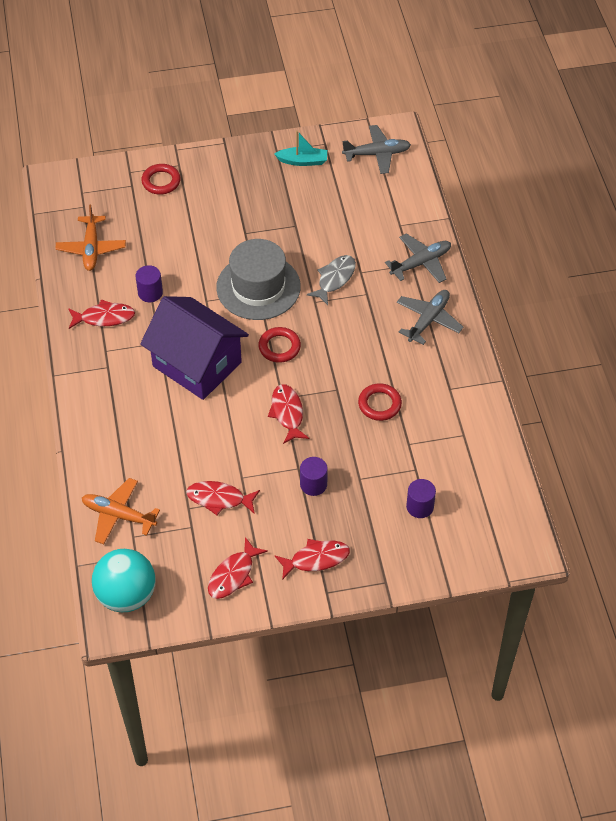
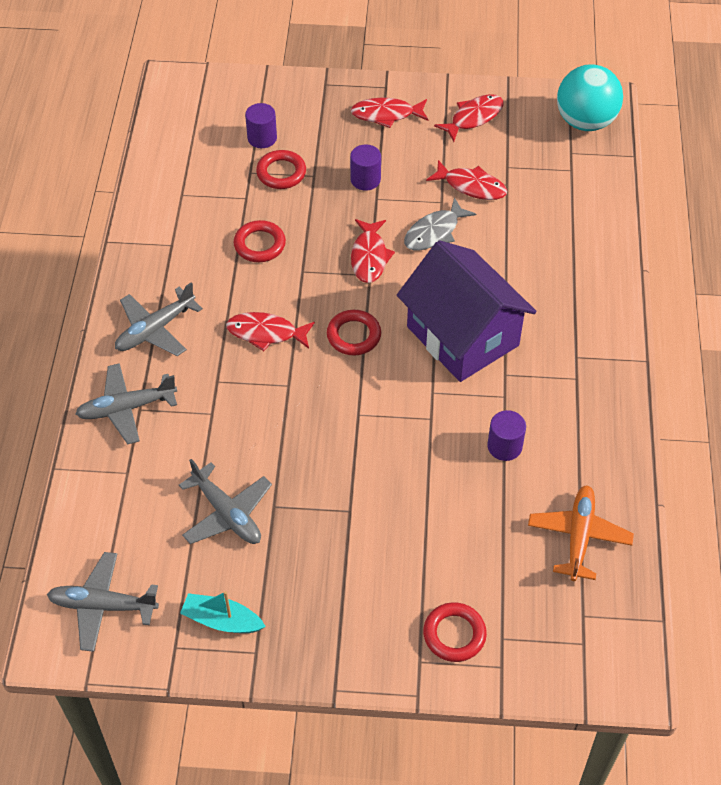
camera: 165 degrees left, 0 degrees up
(104, 317) = (572, 424): red fish -> red fish (266, 333)
(118, 515) = (584, 192): orange plane -> none
(258, 287) = (356, 422): grey hat -> none
(323, 215) = (227, 514): none -> grey plane
(335, 279) = (250, 411): grey fish -> grey fish (434, 232)
(388, 475) = (281, 173): none -> red ring

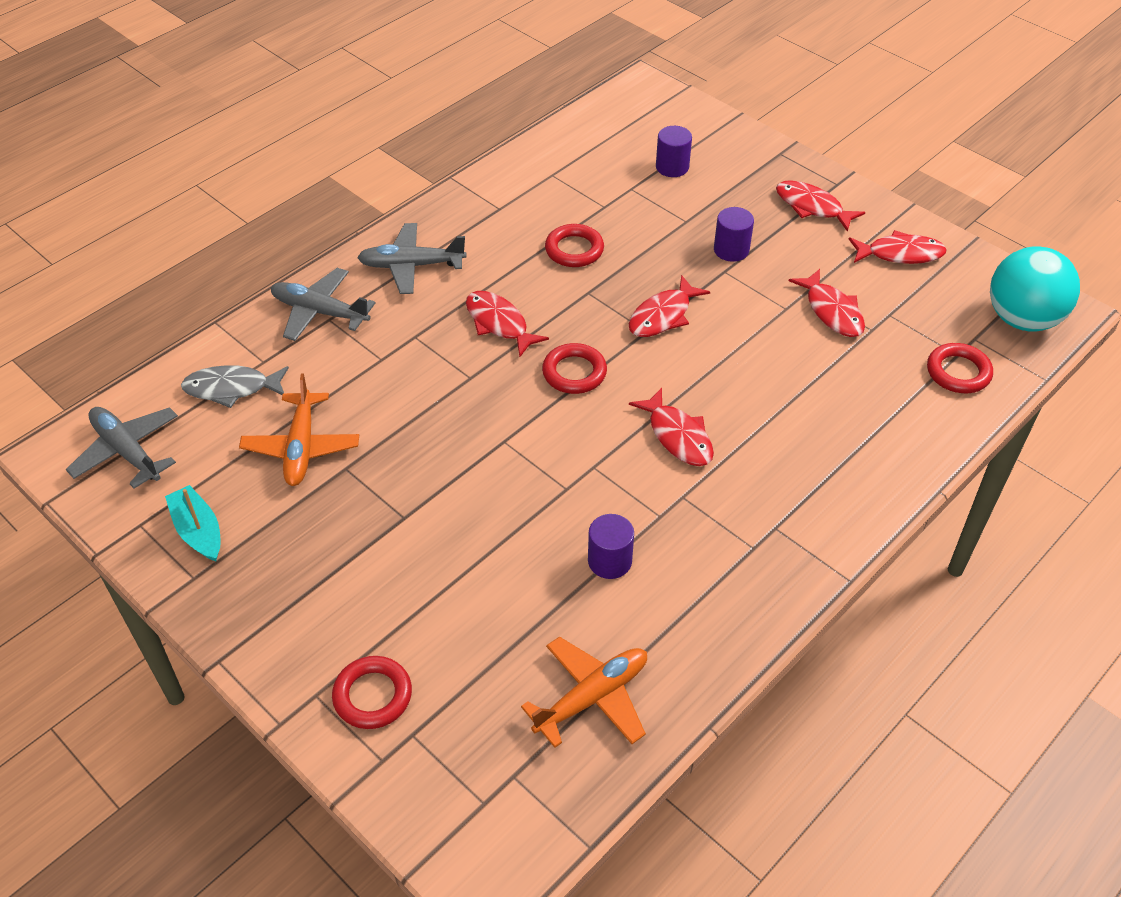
camera: 40 degrees right, 5 degrees down
(227, 514) = (301, 447): grey plane -> orange plane
(281, 173) = (658, 203): red ring -> red ring (958, 372)
(434, 232) = (750, 330): grey fish -> grey fish (231, 388)
(462, 336) = (678, 436): purple house -> red fish

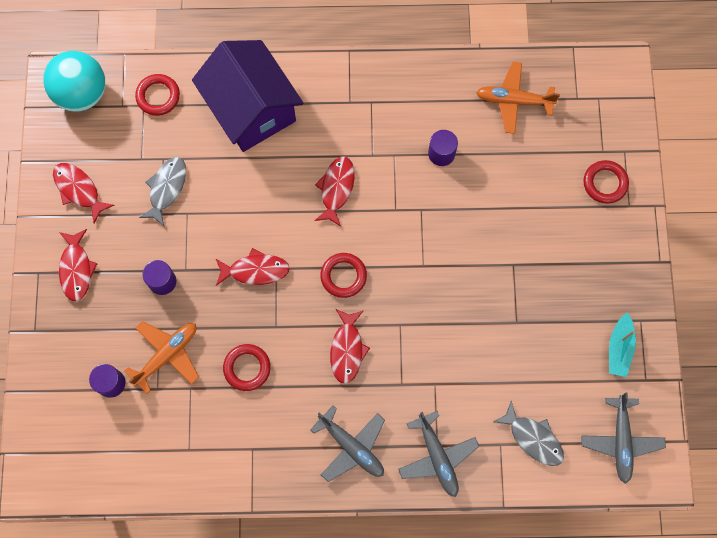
camera: 135 degrees left, 25 degrees up
(301, 447) = (528, 357): orange plane -> orange plane (167, 355)
(832, 311) = (166, 188): red fish -> grey fish
(859, 435) = (252, 109): none -> purple house

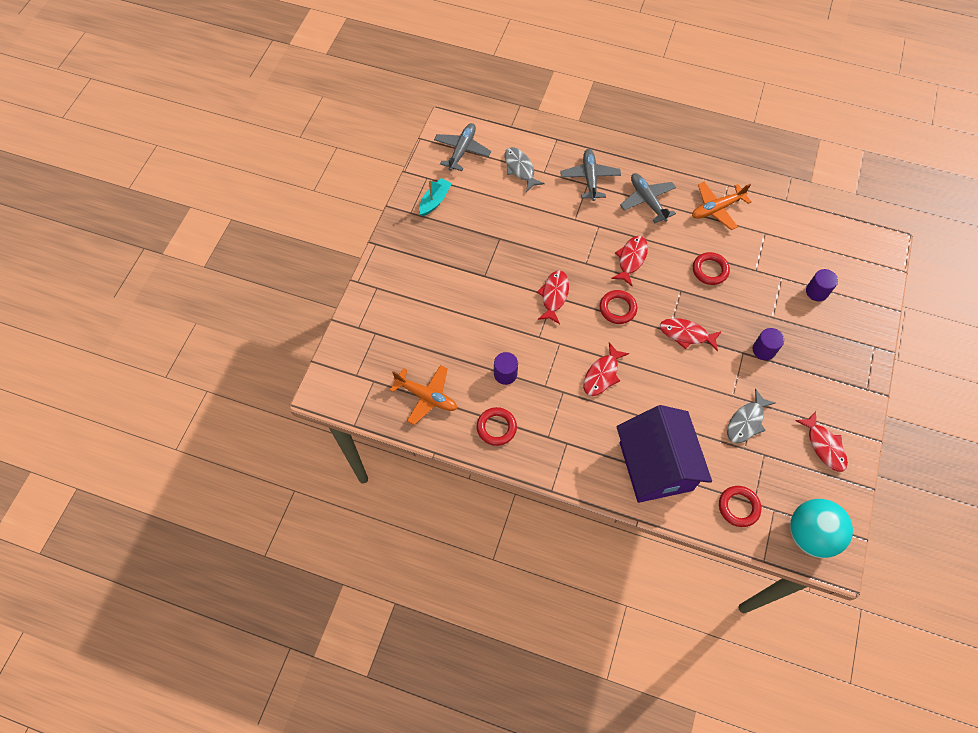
camera: 160 degrees left, 10 degrees down
(76, 269) = (834, 381): red fish -> red fish (554, 295)
(167, 355) = (769, 297): orange plane -> orange plane (716, 209)
(605, 183) = (386, 309): red ring -> red ring (496, 427)

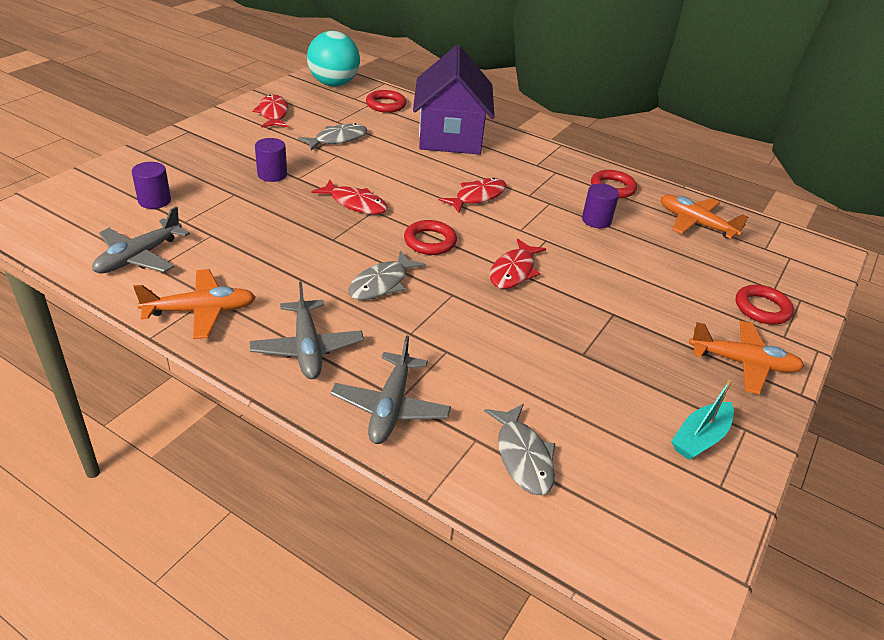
camera: 170 degrees left, 25 degrees down
(406, 257) = (743, 363): none -> orange plane
(462, 150) = (644, 527): grey plane -> grey plane (139, 257)
(631, 259) = (381, 283): red fish -> grey fish
(710, 270) = (276, 248): red ring -> red ring (762, 308)

